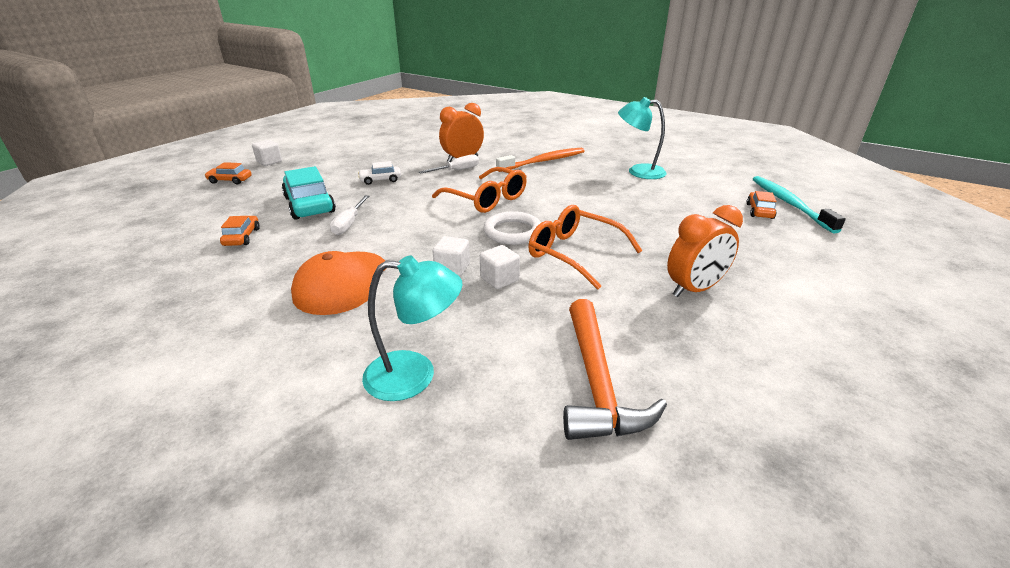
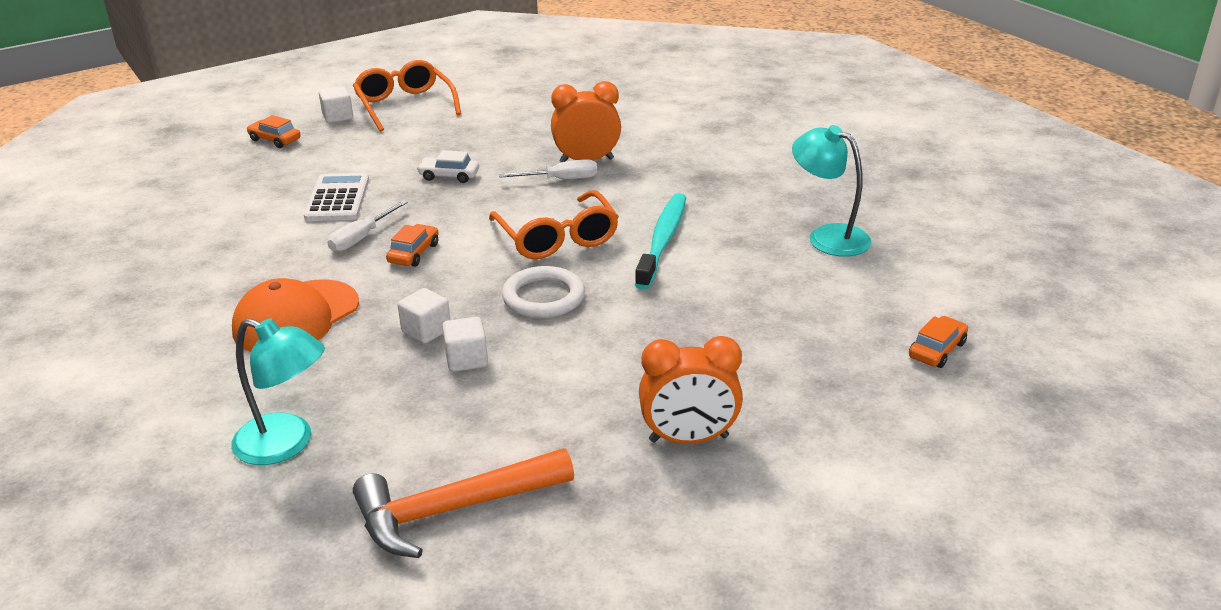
camera: 25 degrees right, 0 degrees up
(242, 237) = (237, 230): orange car -> orange car (414, 253)
(309, 205) = (337, 198): turquoise car -> white calculator
(544, 161) = (700, 188): orange toothbrush -> none
(574, 253) = (590, 349): orange glasses -> orange glasses (405, 105)
(597, 383) = (453, 509): orange hammer -> orange hammer turned 45 degrees clockwise
(789, 204) = (1006, 349): turquoise toothbrush -> turquoise toothbrush (663, 240)

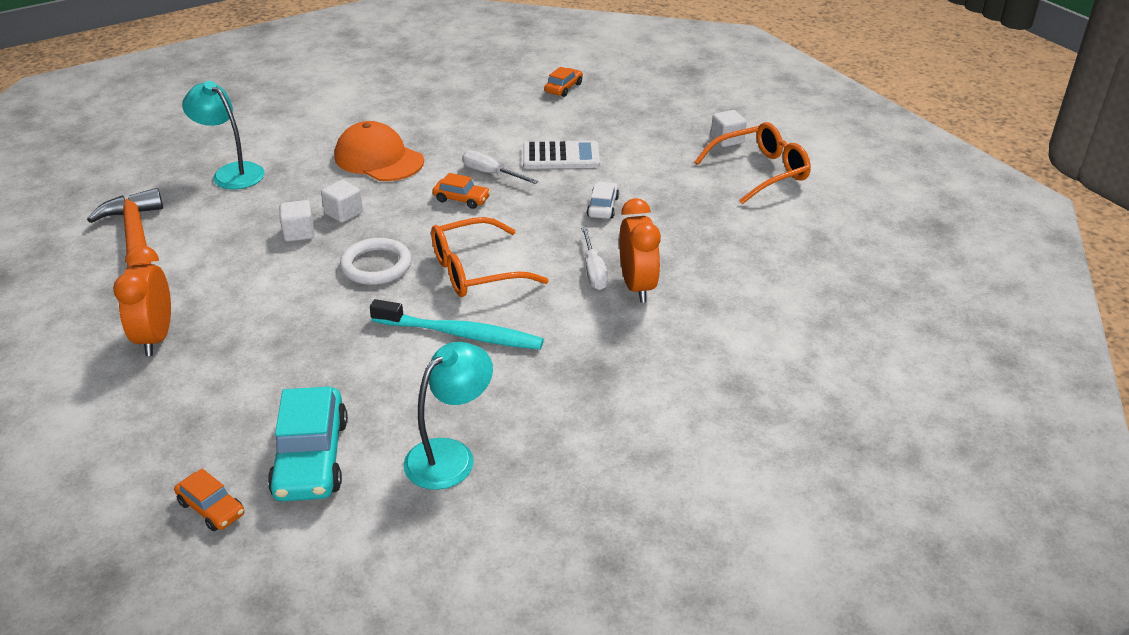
camera: 90 degrees right, 5 degrees up
(275, 140) = (673, 116): orange car -> orange car (563, 88)
(286, 444) = (231, 172): turquoise lamp -> turquoise lamp turned 105 degrees clockwise
(854, 304) = (311, 458): none -> turquoise car

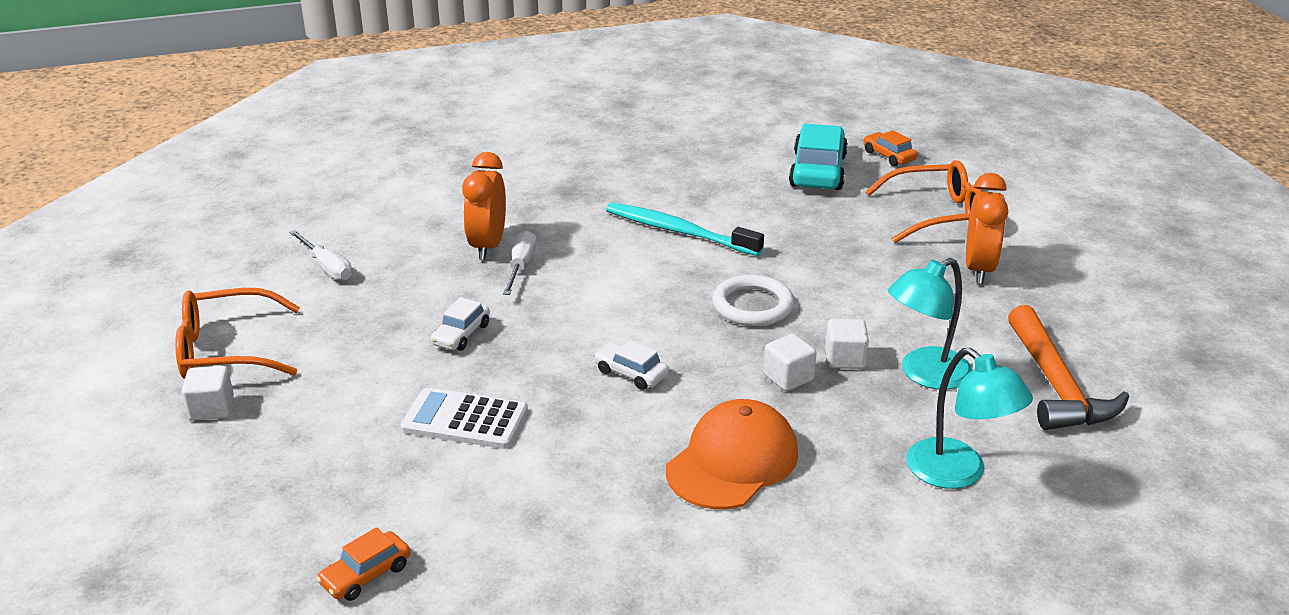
camera: 165 degrees left, 5 degrees down
(379, 159) = (732, 461): orange cap -> orange cap turned 105 degrees counterclockwise
(450, 455) = (711, 159): turquoise lamp -> turquoise lamp (924, 374)
(461, 199) = (631, 373): orange car -> white car
(476, 271) = (644, 284): orange glasses -> orange glasses (936, 214)
(491, 173) = (577, 407): white screwdriver -> white screwdriver (327, 267)

